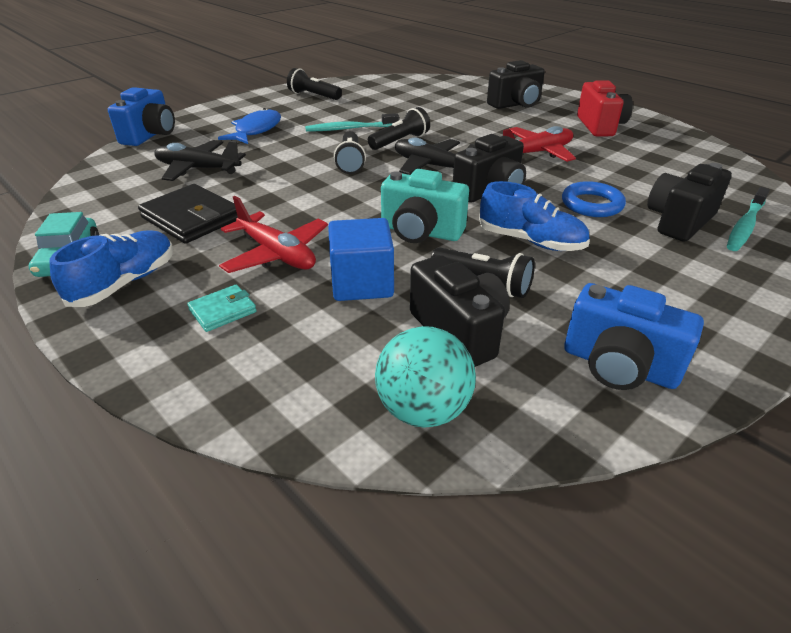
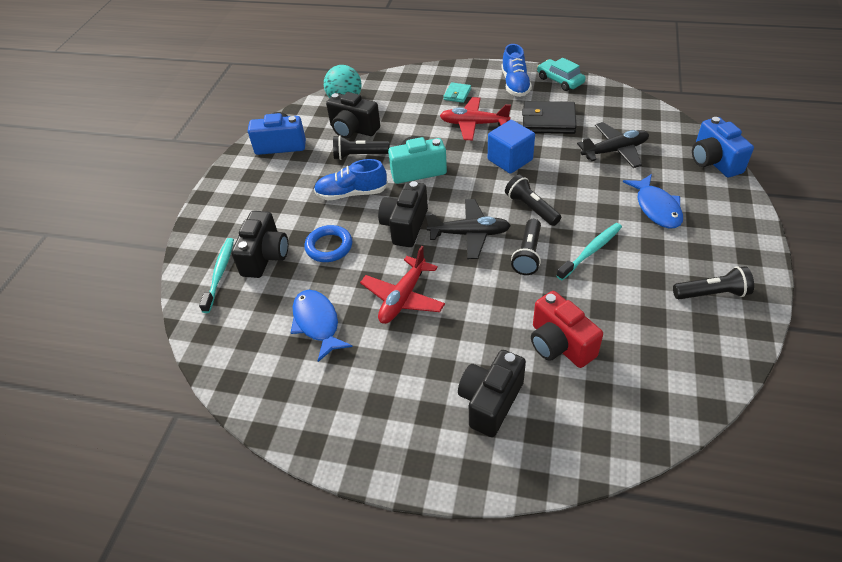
camera: 150 degrees right, 10 degrees up
(362, 283) = (415, 130): blue cube -> blue cube (510, 160)
(600, 126) = (369, 392): red camera -> red camera (559, 344)
(630, 163) = (317, 323): none -> blue fish

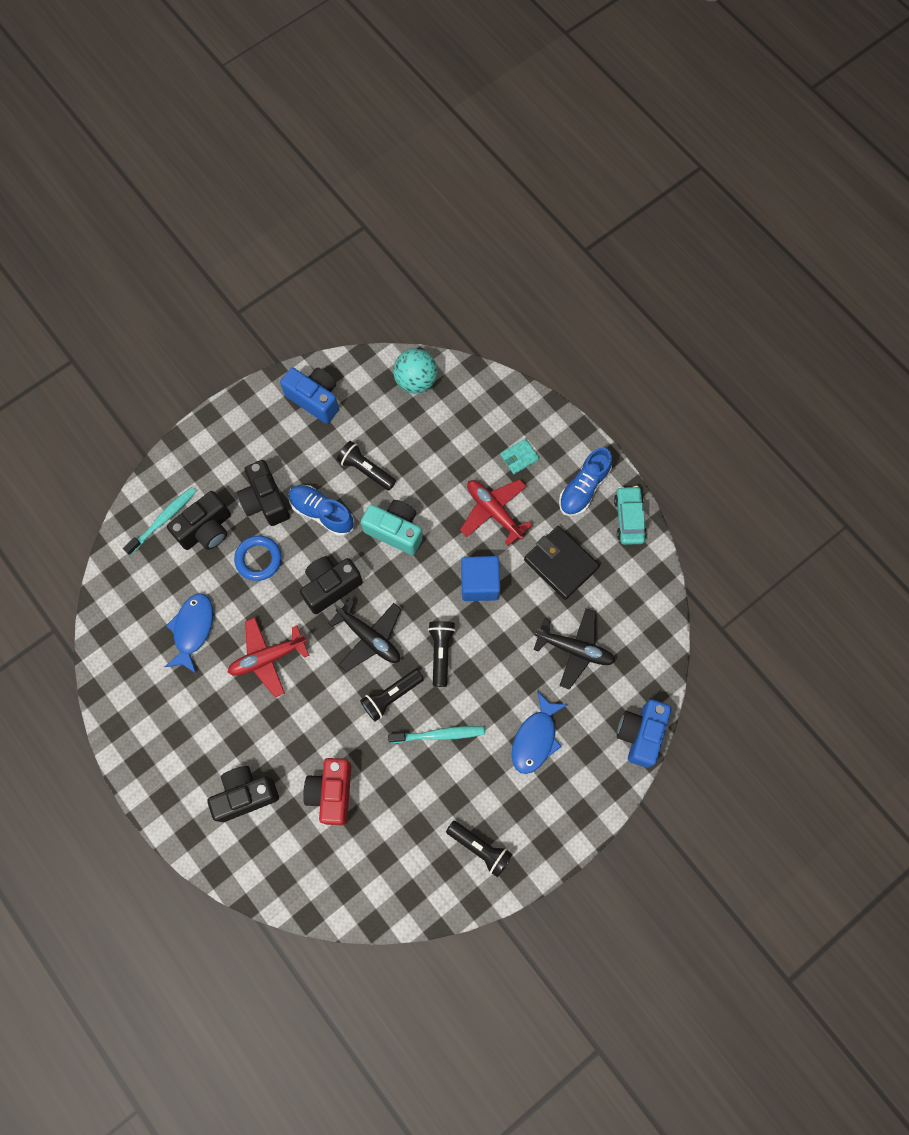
camera: 35 degrees right, 25 degrees up
(353, 129) = (389, 430): black camera -> black camera (265, 501)

